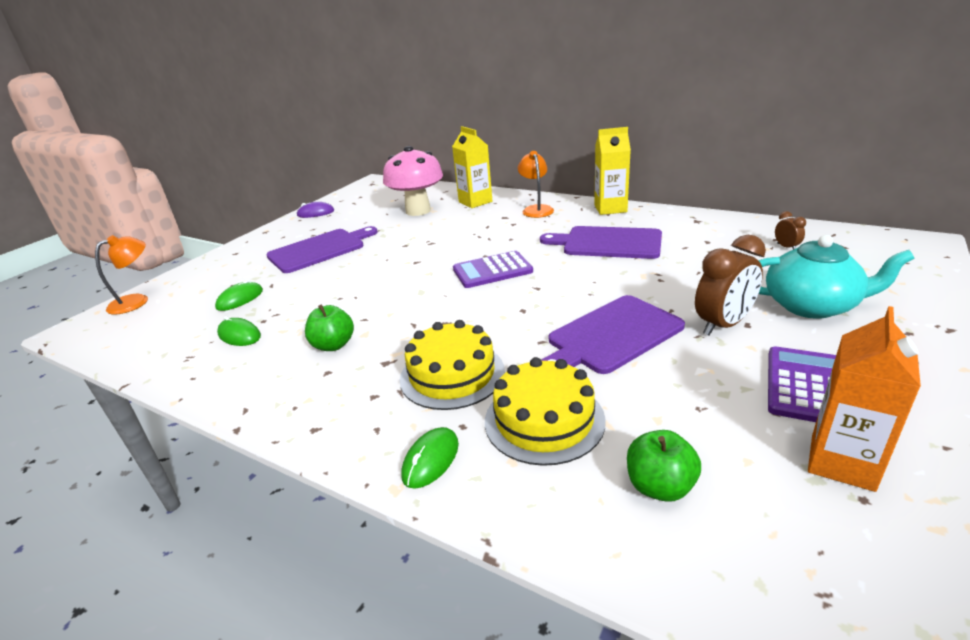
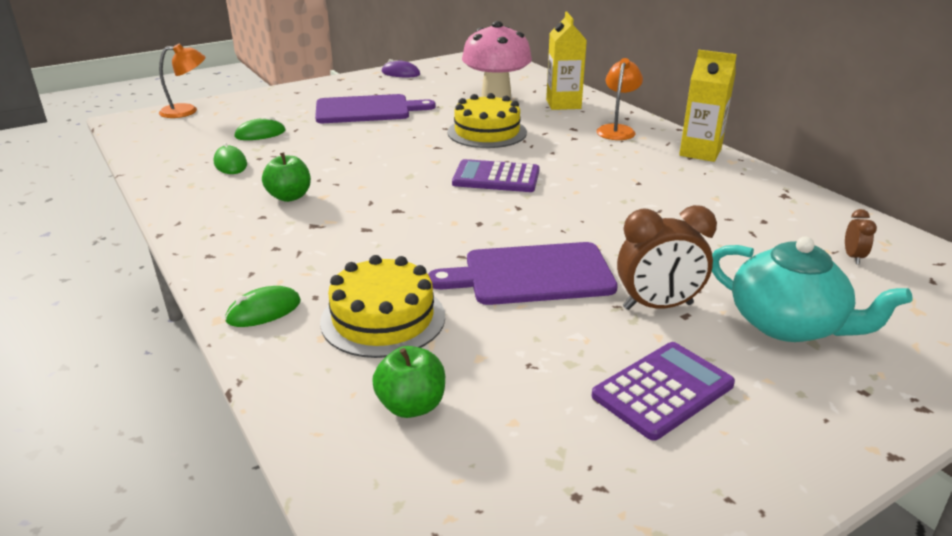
camera: 25 degrees right, 0 degrees up
(452, 374) = (353, 254): yellow cake -> yellow cake (487, 132)
(608, 243) = (648, 187): purple cutting board -> none
(842, 462) = (600, 462): orange carton -> none

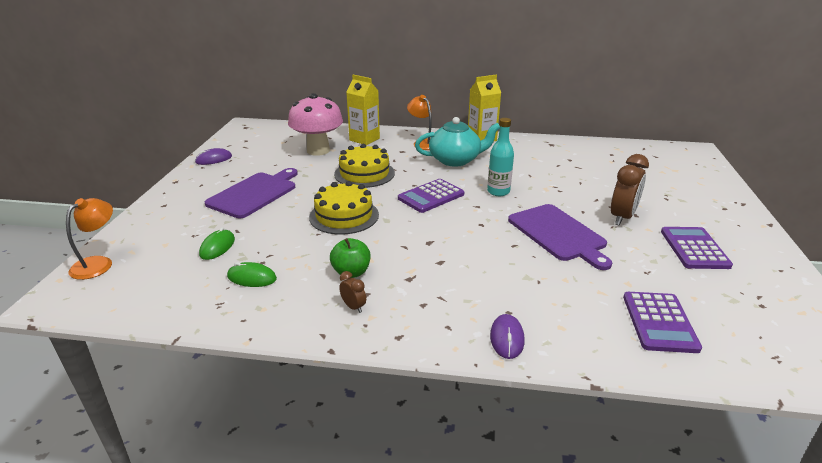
camera: 50 degrees left, 0 degrees up
(264, 311) = (507, 338): green mouse -> purple mouse
(383, 319) = (560, 297): yellow cake -> yellow cake (344, 216)
(411, 406) = (659, 322): green apple -> purple calculator
(532, 274) = (558, 234): purple cutting board -> purple cutting board turned 60 degrees counterclockwise
(575, 207) = (498, 192): none -> turquoise bottle
(788, 324) = (664, 198): turquoise teapot -> turquoise teapot (455, 160)
(853, 257) = (622, 159): brown clock -> brown clock (353, 307)

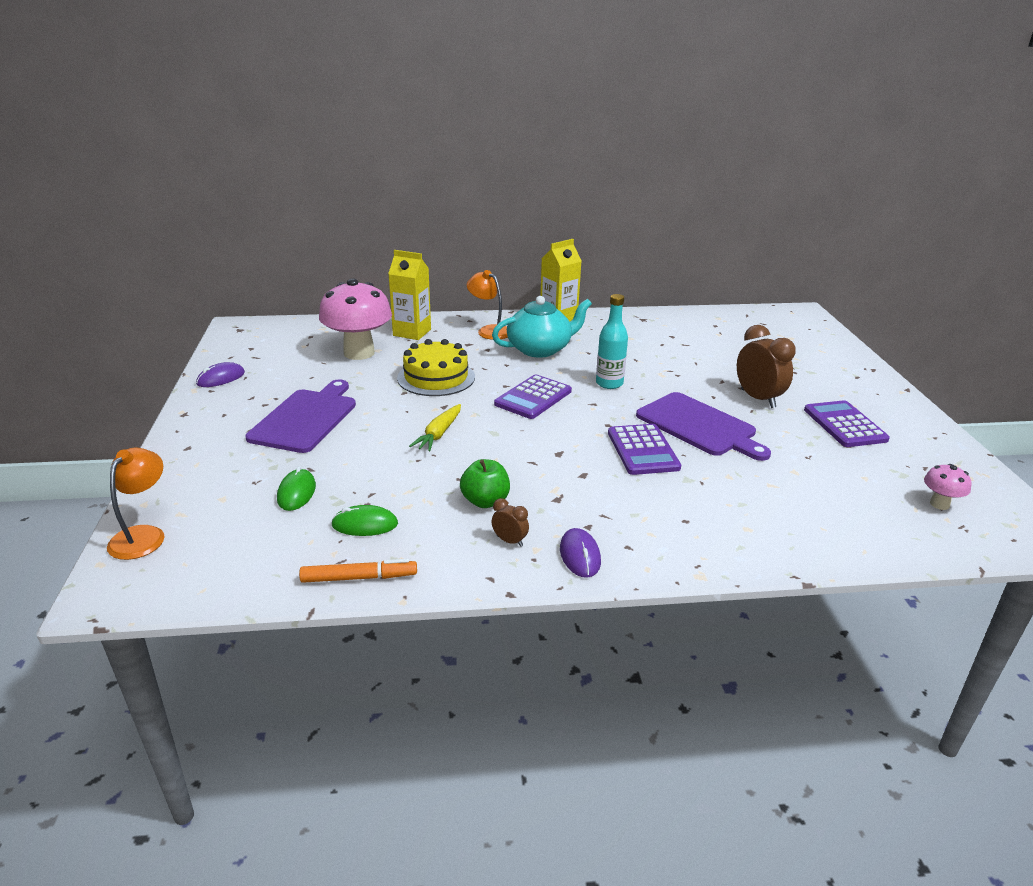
camera: 15 degrees left, 0 degrees up
(225, 318) = (359, 578): none -> orange marker
(344, 216) = (439, 434): yellow cake -> yellow carrot
(507, 338) = (697, 549): purple mouse -> purple mouse (580, 555)
(622, 217) = (758, 399): brown clock -> brown clock turned 45 degrees counterclockwise
(659, 322) = (842, 508): purple calculator -> purple calculator (642, 450)
(760, 332) = (939, 504): none -> pink mushroom

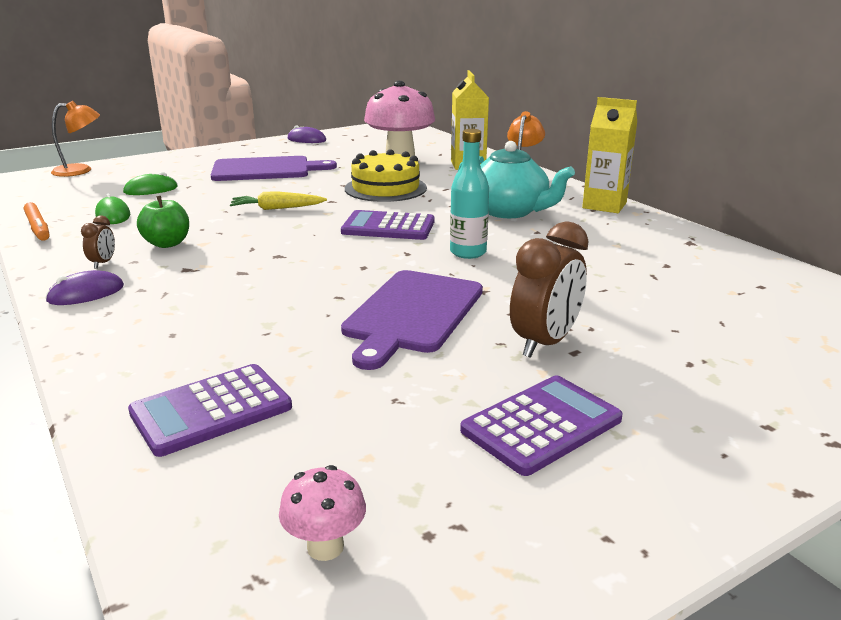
camera: 65 degrees right, 5 degrees down
(642, 450) = (318, 291): purple calculator -> purple calculator (211, 410)

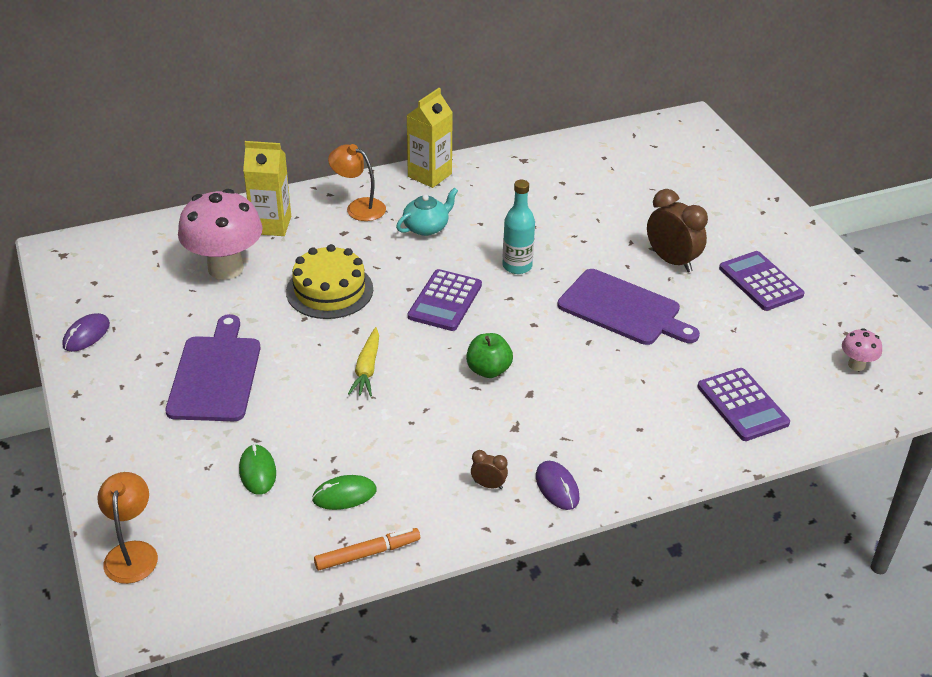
camera: 80 degrees left, 15 degrees up
(167, 244) = (448, 444): green apple -> green apple (488, 370)
(509, 211) = (426, 227): turquoise teapot -> turquoise teapot, size x0.63

